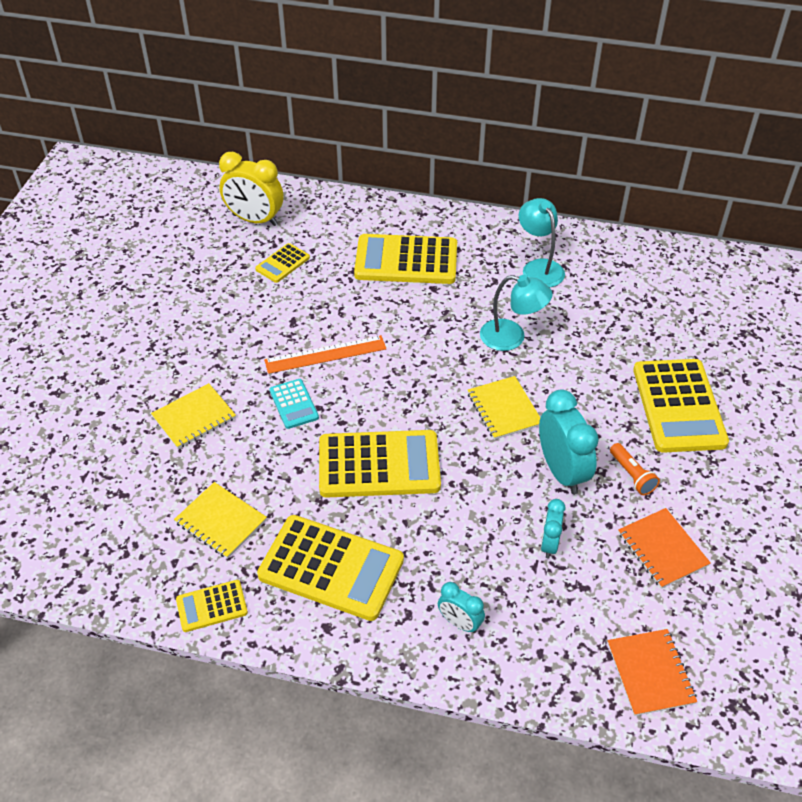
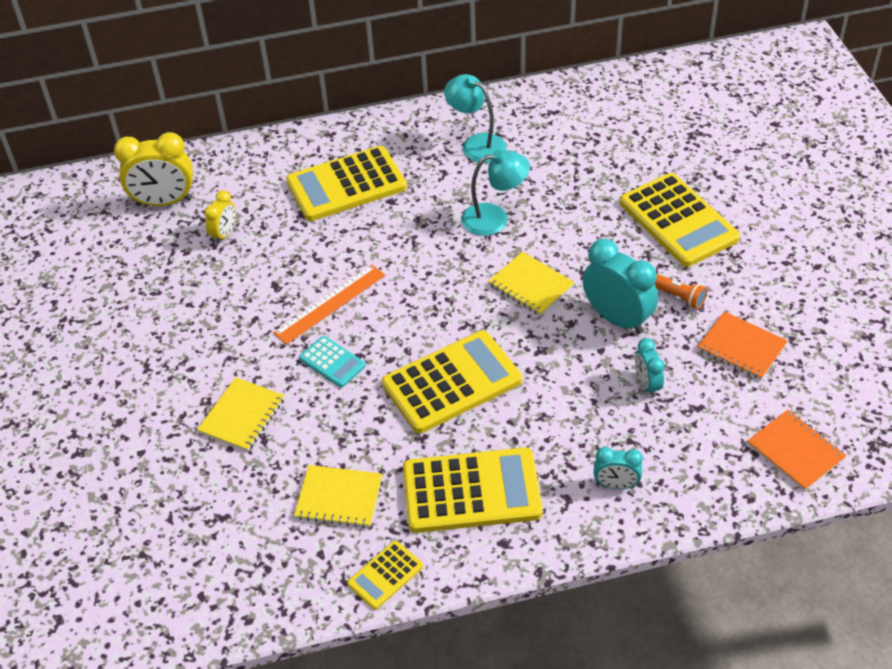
camera: 25 degrees left, 0 degrees up
(282, 263) = (224, 234): yellow calculator -> yellow clock

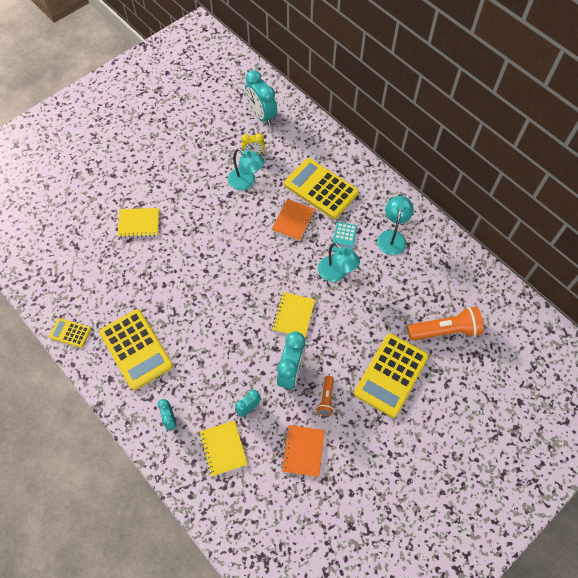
camera: 60 degrees right, 15 degrees up
(164, 202) = (261, 115): yellow clock -> turquoise clock
(269, 260) = (246, 182): none -> turquoise lamp
(330, 304) = (230, 224): orange ruler -> none
(332, 362) = (191, 245): turquoise calculator -> turquoise calculator (344, 238)
(339, 498) = (107, 290): yellow notebook -> yellow notebook (223, 448)
(452, 382) = (203, 307): yellow calculator -> none
(644, 148) = (445, 330): none -> orange flashlight
(795, 451) = (236, 510): orange notebook -> orange notebook (293, 221)

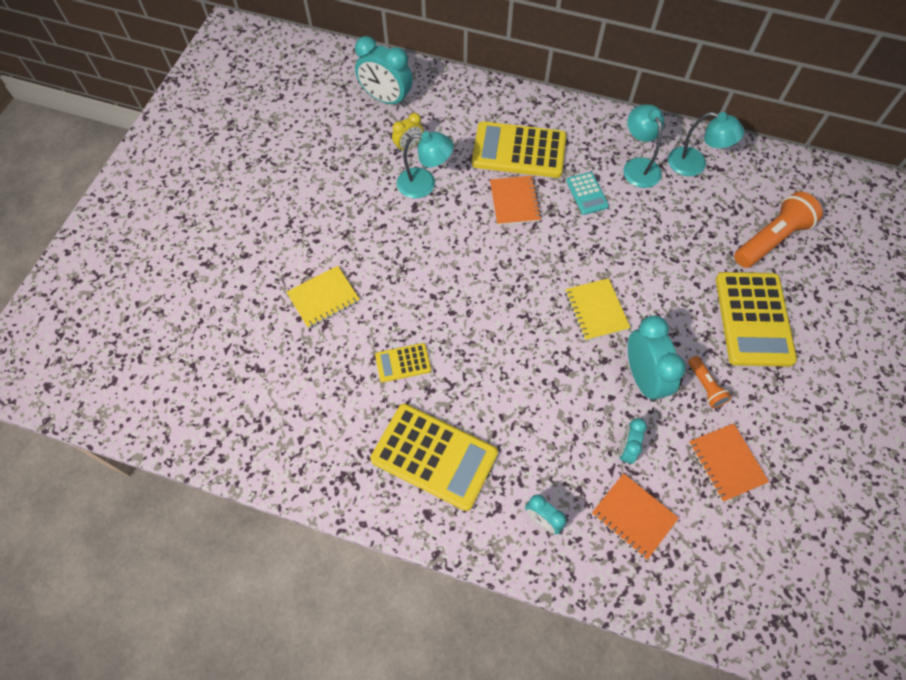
camera: 30 degrees left, 0 degrees up
(70, 333) = (330, 485): yellow calculator -> yellow calculator (403, 363)
(223, 448) = (633, 516): yellow notebook -> orange notebook
(336, 273) = (608, 237): turquoise lamp -> turquoise lamp (695, 164)

